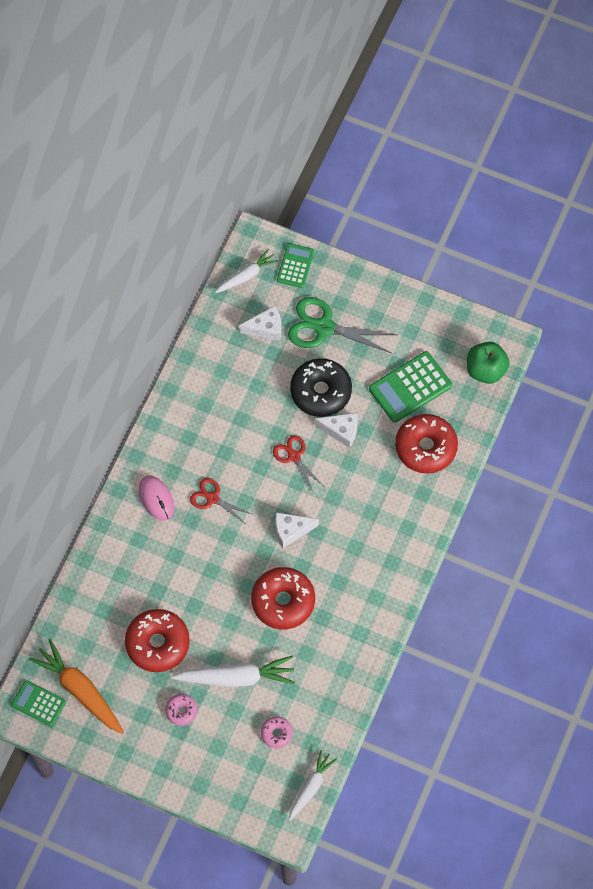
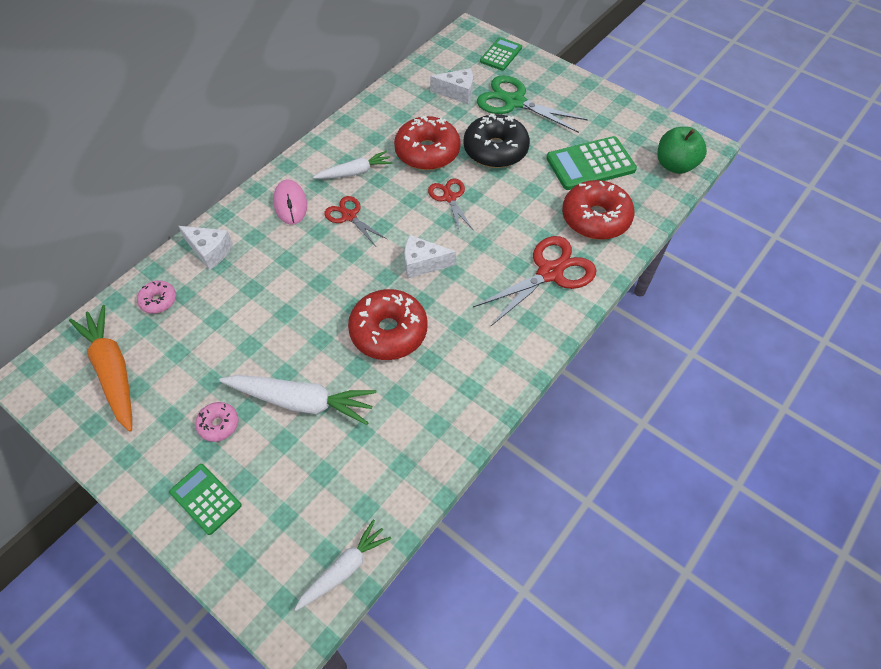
camera: 15 degrees right, 10 degrees down
(38, 703) = (58, 374): green calculator -> green calculator (205, 499)
(157, 643) = (226, 342): red donut -> red donut (427, 152)
(246, 276) = (452, 53): white carrot -> white carrot (355, 172)
(276, 733) = (325, 483): pink donut -> pink donut (159, 300)
(341, 431) = (507, 186): white cheese -> white cheese (210, 251)
(398, 513) = (549, 273): none -> red scissors

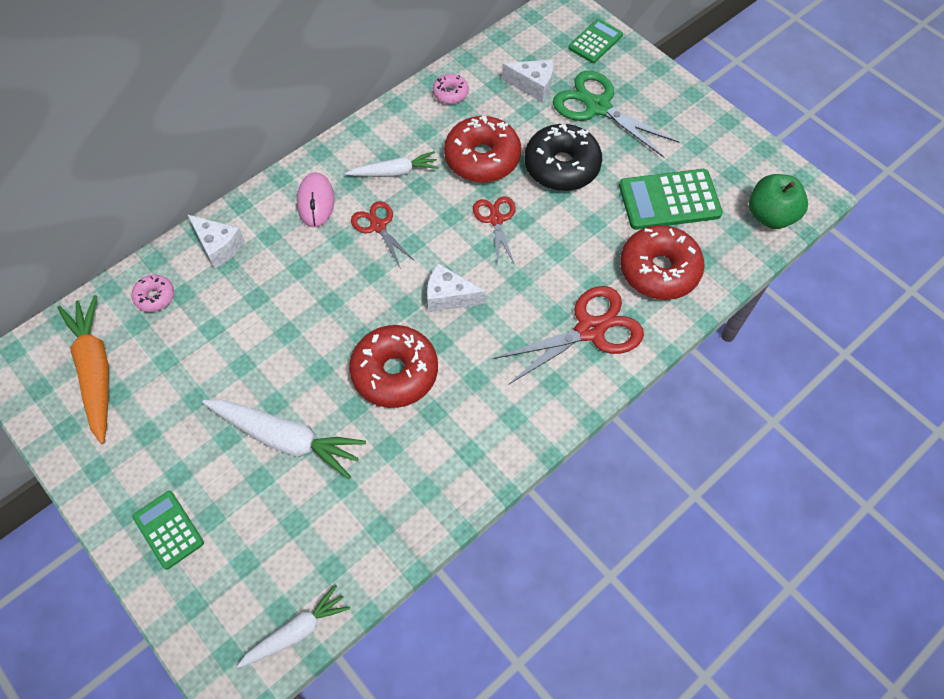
camera: 10 degrees right, 5 degrees up
(219, 424) = (195, 450): pink donut -> pink donut (450, 93)

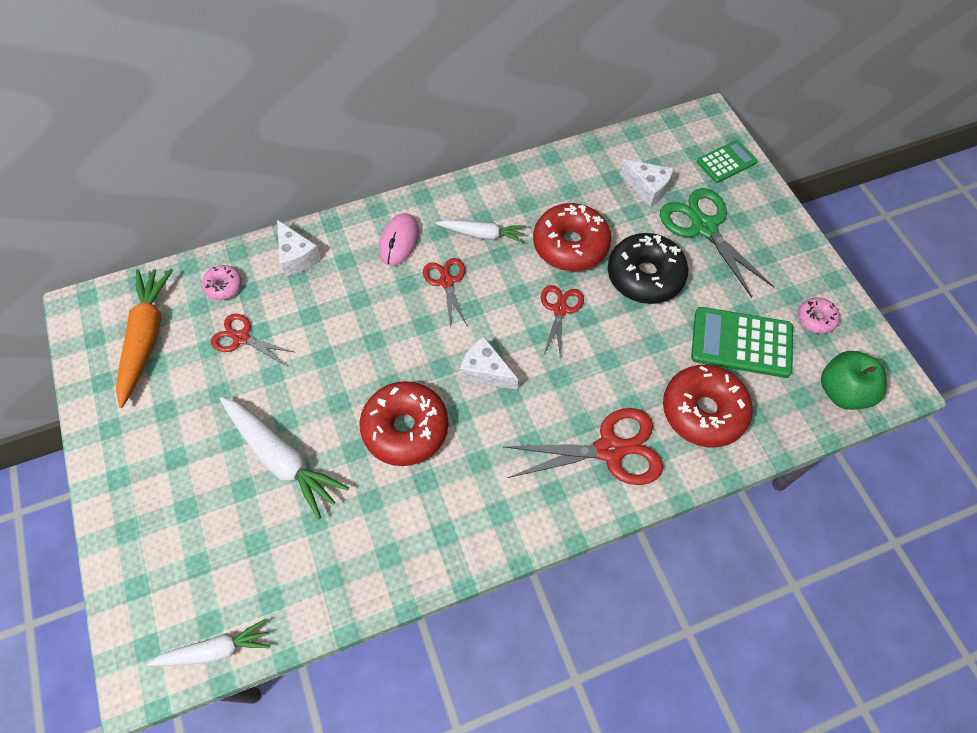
camera: 20 degrees right, 0 degrees up
(168, 530) = (145, 508): green calculator -> none
(195, 340) = (241, 338): none -> red scissors
(450, 93) = (564, 174): pink donut -> pink donut (816, 319)

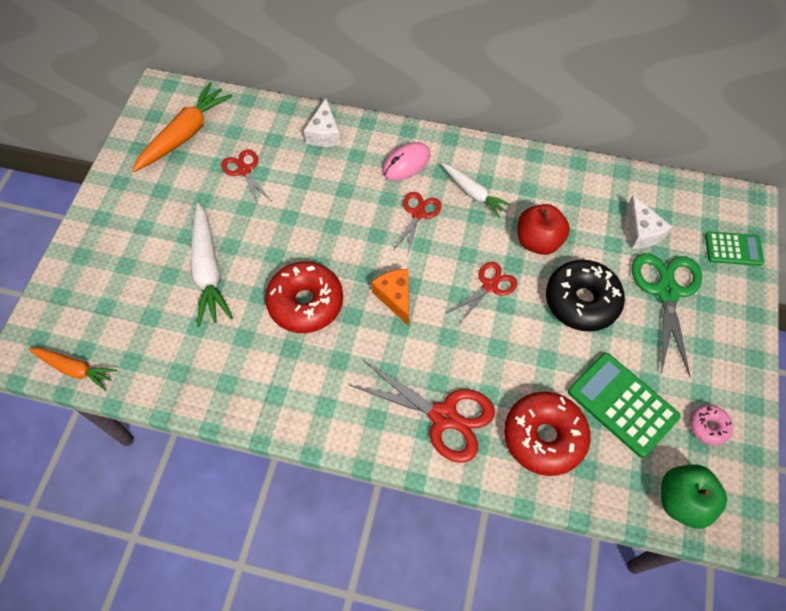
camera: 35 degrees right, 0 degrees up
(215, 649) = (75, 369): white carrot -> orange carrot
(224, 286) = (260, 127): pink donut -> none
(485, 371) = (395, 297): white cheese -> orange cheese
(570, 245) = (538, 241): red donut -> red apple

